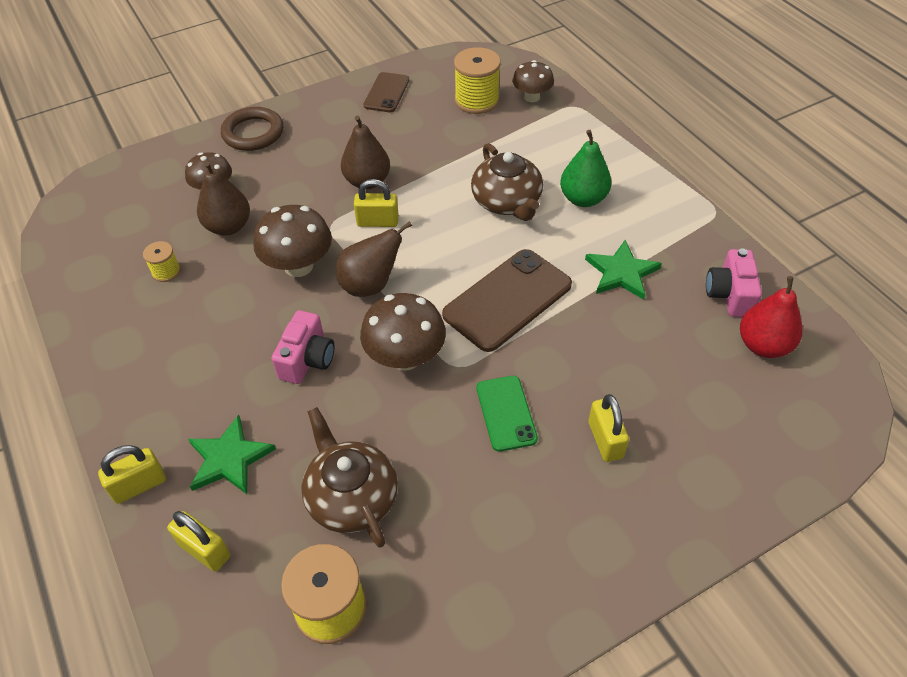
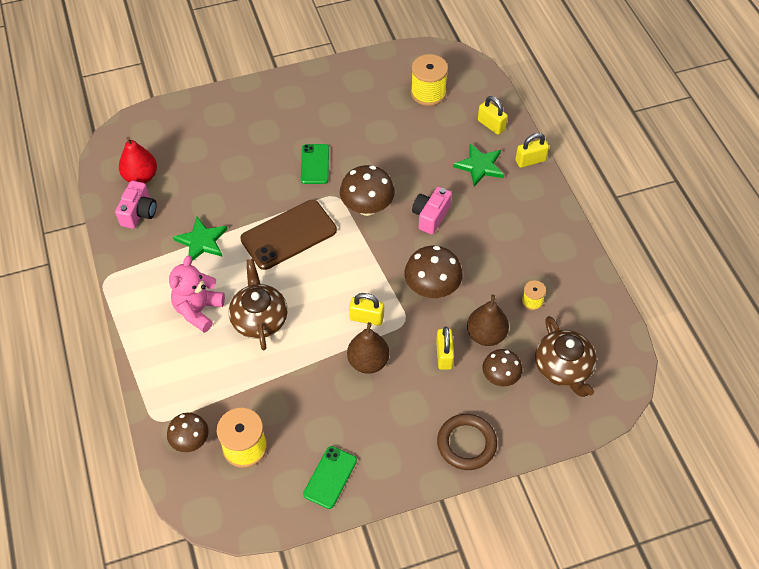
camera: 170 degrees left, 5 degrees up
(351, 497) = (412, 136): brown teapot -> brown teapot (563, 368)
(370, 285) = (381, 263): brown pear -> none
(387, 93) = (330, 477): brown phone -> green phone
(583, 199) = (198, 310): green pear -> pink teddy bear
(605, 440) = (264, 141): yellow padlock -> yellow padlock (444, 355)

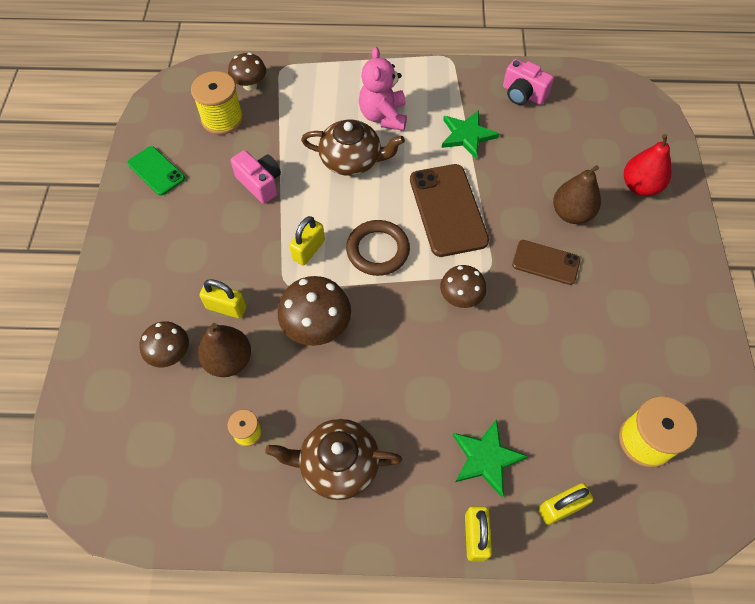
camera: 110 degrees right, 5 degrees up
(141, 177) = (572, 104): red pear -> red pear (640, 186)
(198, 310) = (383, 116): pink teddy bear -> pink teddy bear turned 135 degrees counterclockwise
(315, 164) = (546, 262): green phone -> brown phone
(367, 207) = (460, 297): brown mushroom -> brown mushroom, size x0.65
(368, 362) = (256, 235): brown pear -> brown pear (571, 213)
(430, 216) = (421, 363): pink camera -> pink camera (260, 183)
(466, 443) = (118, 291): brown ring -> brown ring (378, 250)
(563, 368) = (143, 428): brown teapot -> brown teapot (337, 464)

